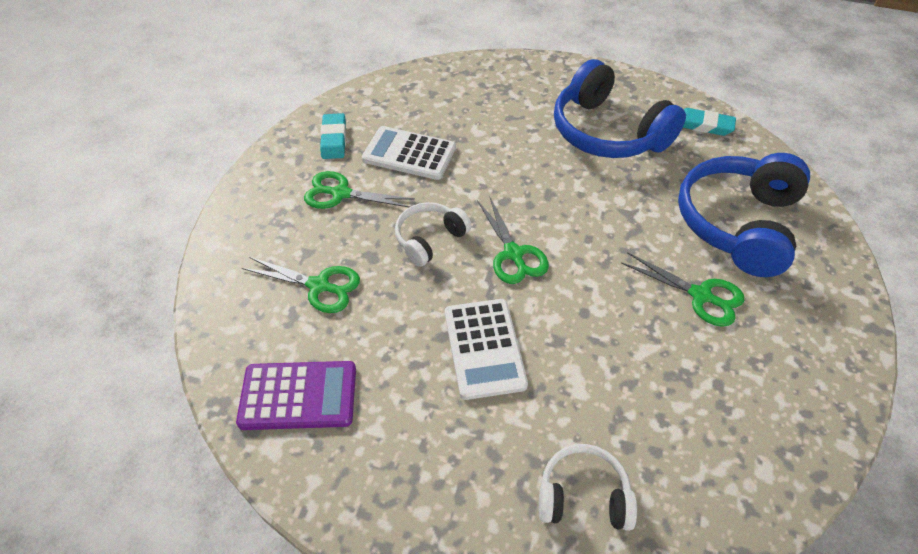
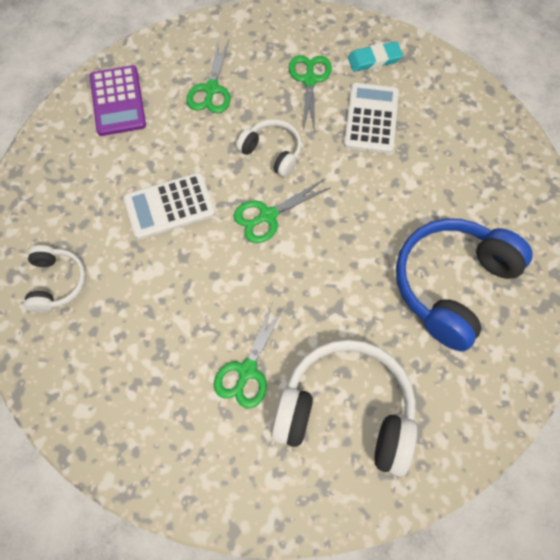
camera: 80 degrees right, 15 degrees up
(703, 125) = (495, 386): turquoise eraser -> none
(738, 224) = (346, 412): blue headphones -> white headphones

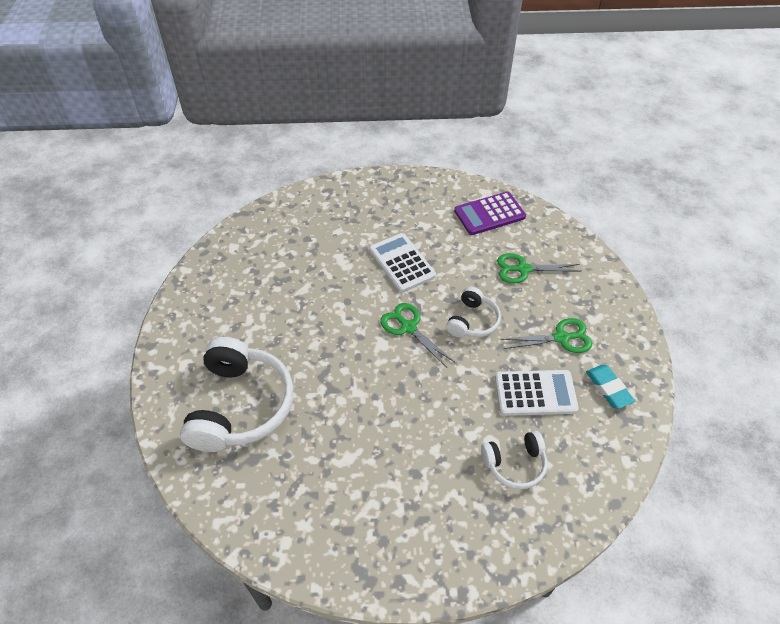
camera: 80 degrees right, 15 degrees down
(56, 283) = (325, 214): white headphones -> white headphones (515, 464)
(247, 371) = (270, 334): green scissors -> none
(452, 285) = (368, 480): blue headphones -> none

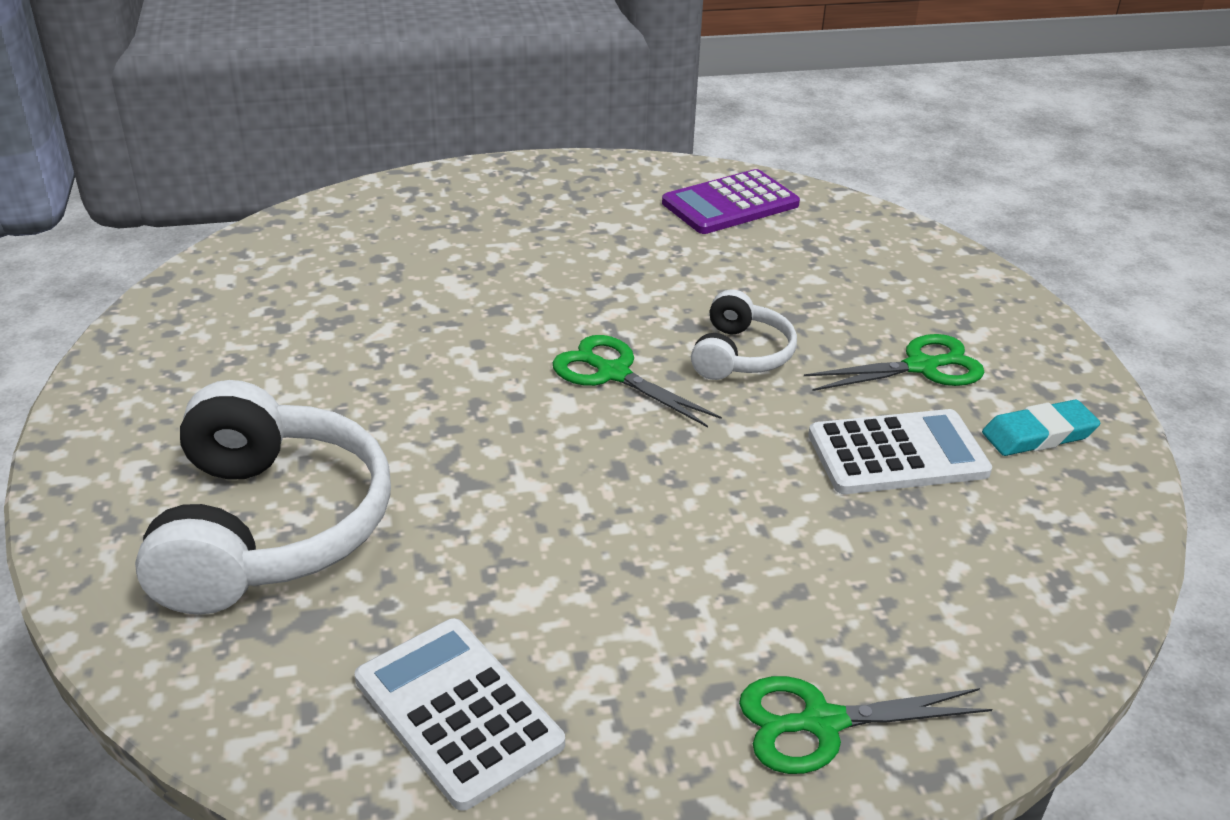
camera: 10 degrees left, 15 degrees down
(401, 263) = (577, 280): white calculator -> white calculator (457, 712)
(515, 464) = (891, 572): white headphones -> none
(523, 269) = (816, 275): green scissors -> green scissors (821, 723)
(608, 388) = (1038, 434): turquoise eraser -> turquoise eraser turned 75 degrees counterclockwise

